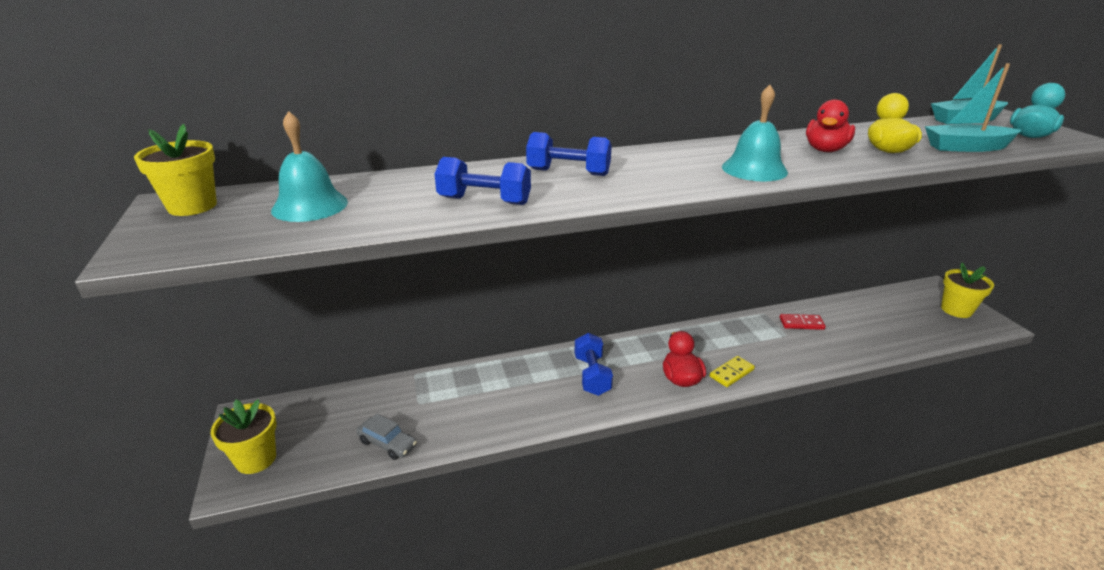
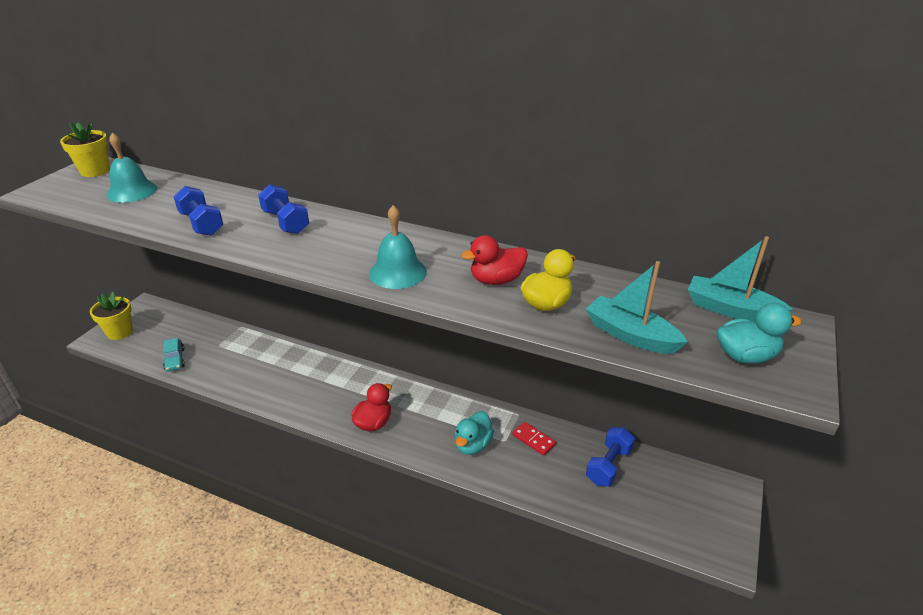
camera: 40 degrees right, 5 degrees up
(387, 444) = (175, 359): grey car -> turquoise car
(592, 375) = (326, 386): blue dumbbell -> blue dumbbell (608, 465)
(731, 373) = (413, 441): yellow domino -> none
(773, 350) = (472, 445): none -> turquoise duck
(956, 310) = (710, 519): yellow flower pot -> none

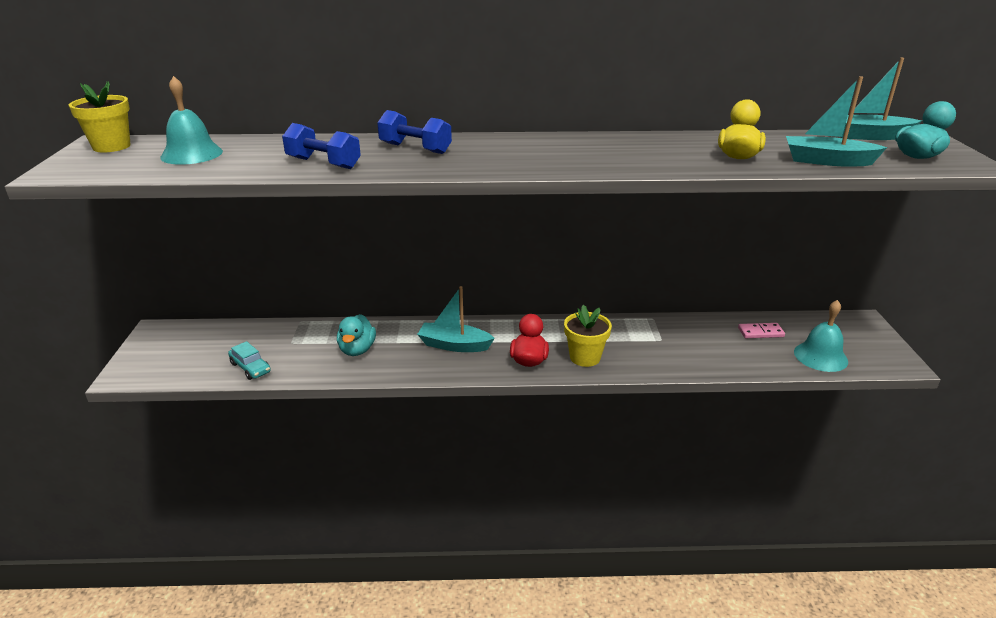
camera: 25 degrees left, 5 degrees down
(120, 332) = (149, 361): yellow flower pot -> yellow flower pot (585, 357)
(329, 387) = (454, 345): none -> turquoise boat
(397, 272) = (583, 161): turquoise bell -> turquoise bell (820, 356)
(472, 445) = (637, 350): turquoise duck -> turquoise duck (357, 350)
(496, 280) = (675, 151): red duck -> none
(533, 440) = (684, 332): red domino -> none
(608, 465) = (760, 332): blue dumbbell -> pink domino

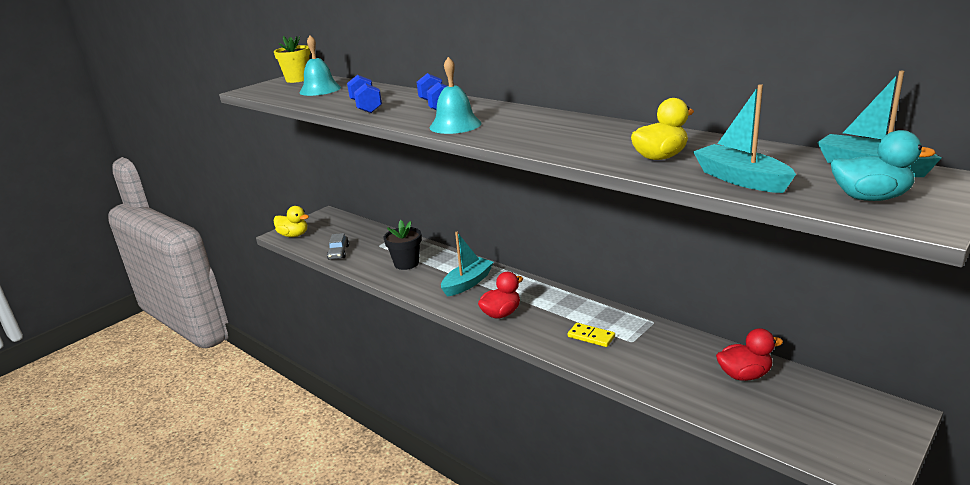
camera: 45 degrees right, 5 degrees down
(148, 370) = (294, 235): none -> yellow duck
(250, 368) = (338, 252): turquoise car -> grey car
(357, 350) = (406, 263): turquoise duck -> black flower pot
(454, 345) = (467, 283): turquoise boat -> turquoise boat turned 75 degrees clockwise
(585, 357) = (545, 328): yellow flower pot -> none
(628, 349) = (591, 336): none -> yellow domino
(760, 332) = (744, 375): pink domino -> red duck
(820, 356) = (775, 422): turquoise bell -> turquoise bell (455, 125)

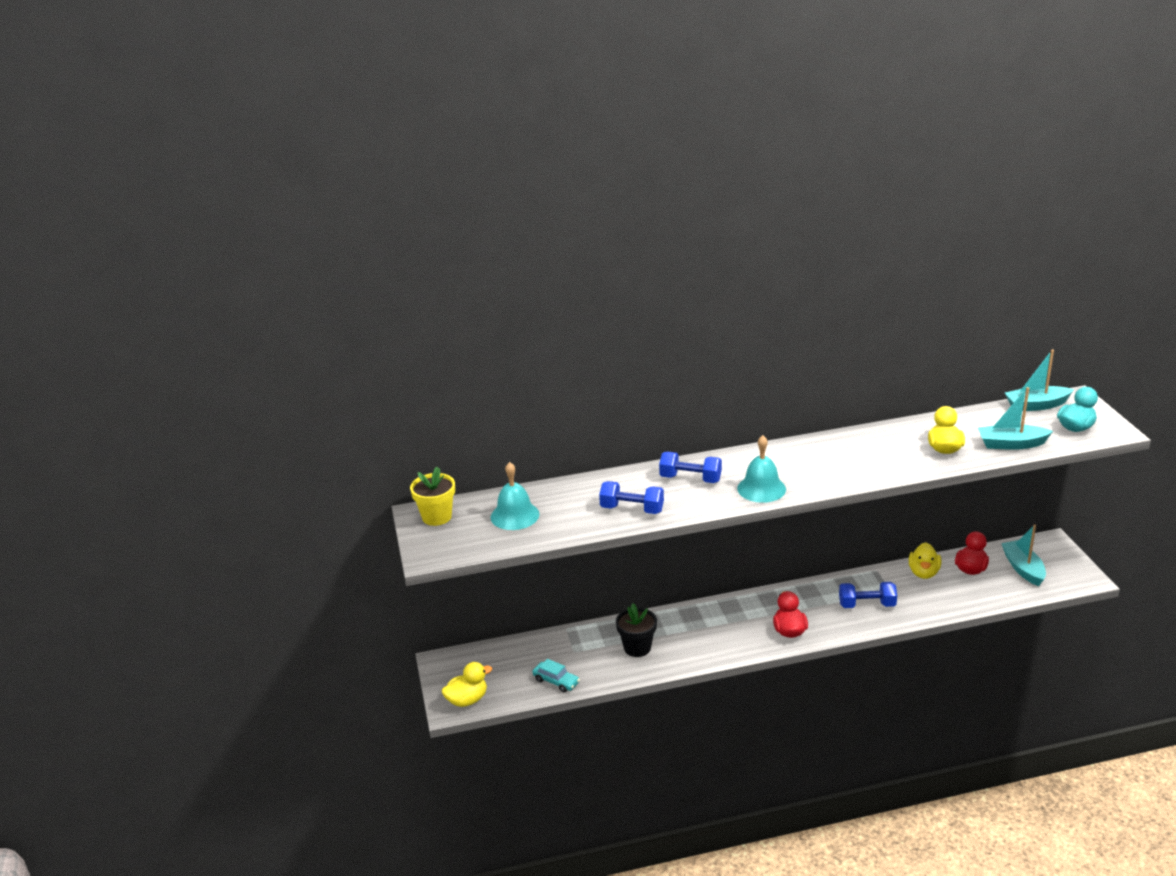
camera: 55 degrees left, 5 degrees up
(338, 252) = (556, 681): grey car -> turquoise car
(467, 283) = (718, 628): turquoise boat -> turquoise boat (1023, 568)
(591, 336) = (867, 605): yellow domino -> blue dumbbell
(691, 349) = (923, 573): none -> yellow duck

